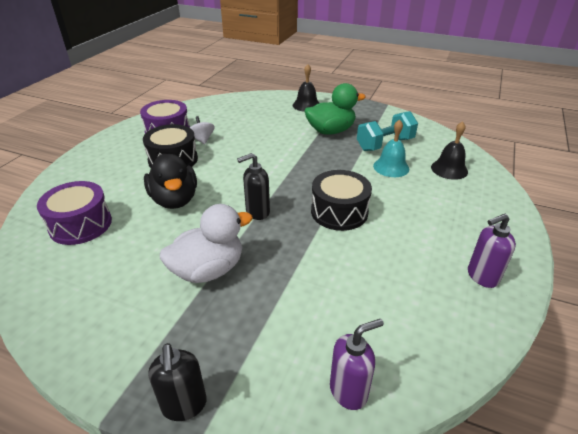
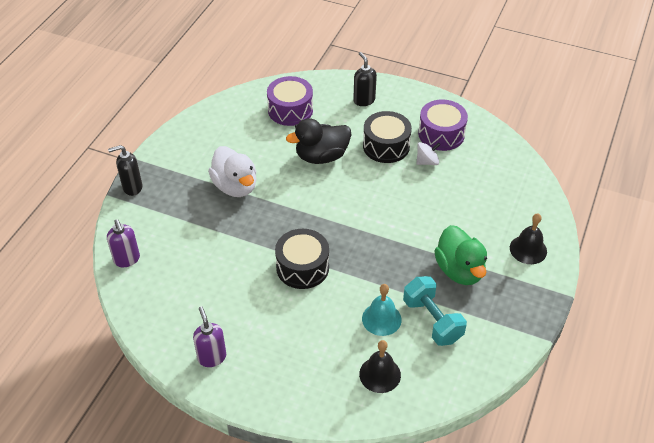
camera: 90 degrees right, 10 degrees up
(257, 212) = (303, 210): black soap dispenser -> black soap dispenser (364, 100)

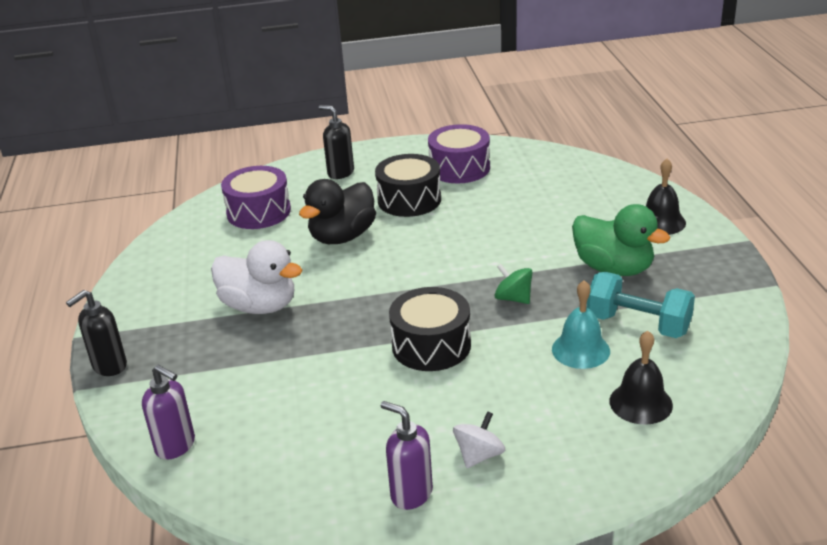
camera: 30 degrees left, 15 degrees down
(378, 259) = (513, 298): none -> green spinning top
(427, 162) = (470, 195): white spinning top -> white spinning top (479, 455)

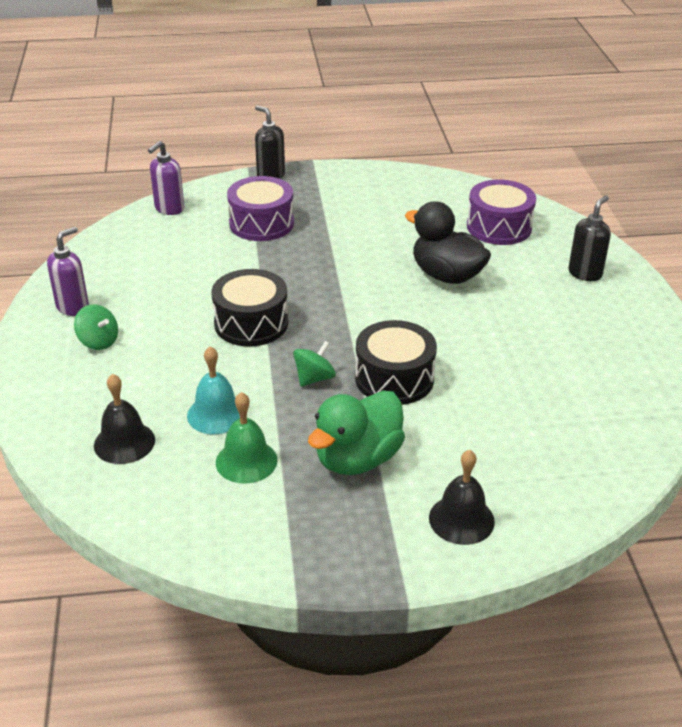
camera: 90 degrees right, 5 degrees up
(260, 306) = (334, 234): white duck -> none
(409, 200) = (522, 319): black drum -> black drum (394, 379)
(459, 168) = (602, 358): purple drum -> purple drum (261, 223)
(479, 455) = (98, 341): white spinning top -> green spinning top
(638, 324) = (246, 461): turquoise dumbbell -> green bell

